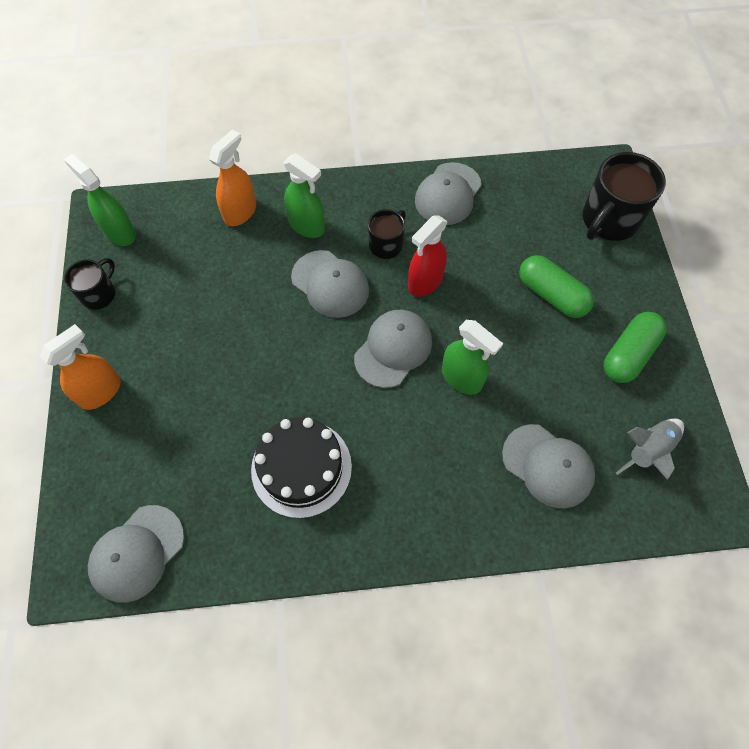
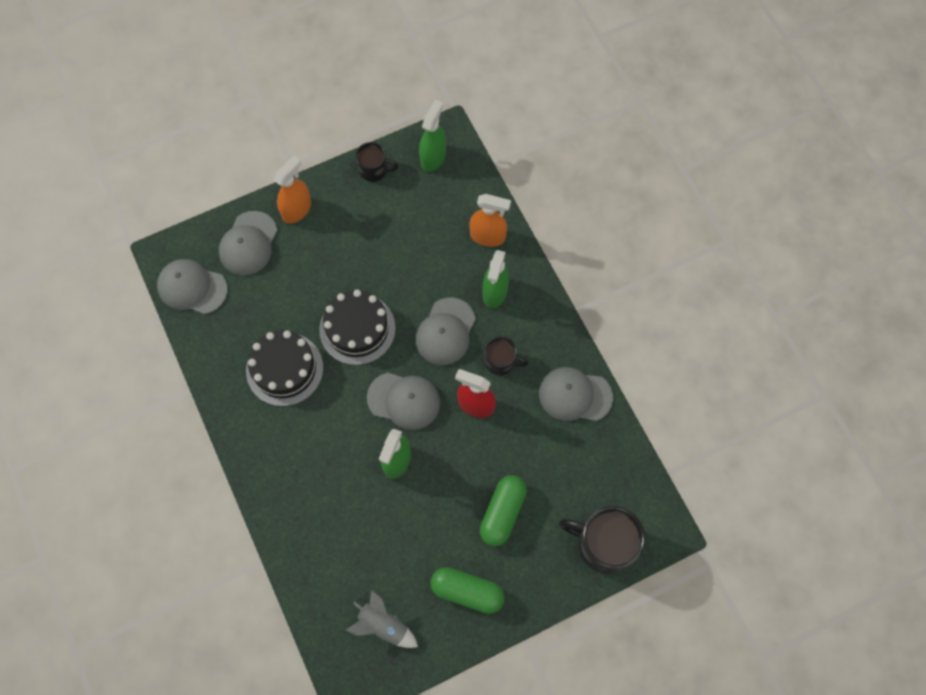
camera: 70 degrees right, 5 degrees up
(101, 392) = (297, 210): orange spray bottle -> orange spray bottle turned 75 degrees counterclockwise
(286, 371) = (357, 329): none -> black cake
(548, 465) = (344, 548): grey cap -> grey cap (248, 243)

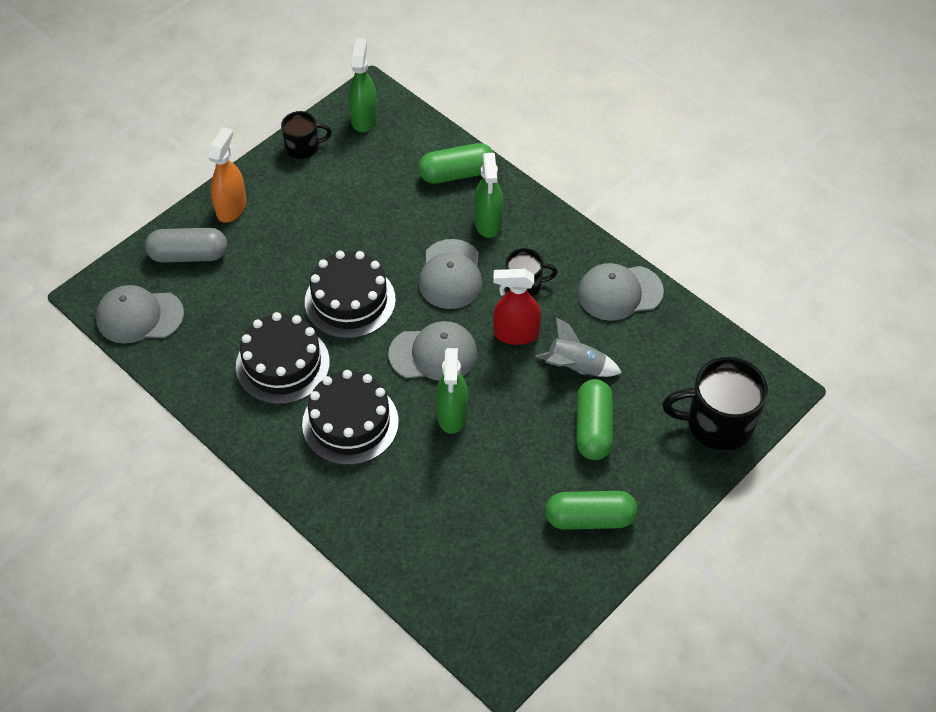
camera: 20 degrees left, 15 degrees down
(248, 243) = (188, 255): grey cap -> grey capsule
(316, 440) = (350, 423): none -> black cake
(383, 625) = (509, 584): grey rocket -> grey rocket (575, 367)
(488, 236) = (456, 174): orange spray bottle -> green capsule

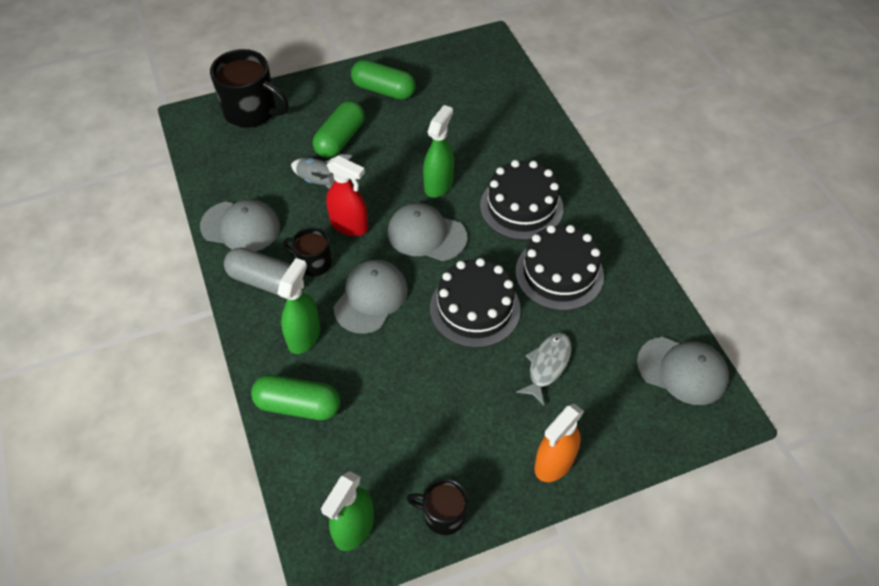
camera: 155 degrees left, 0 degrees up
(188, 255) = (616, 421): grey capsule -> grey capsule (264, 281)
(263, 276) = (547, 365): none -> grey fish

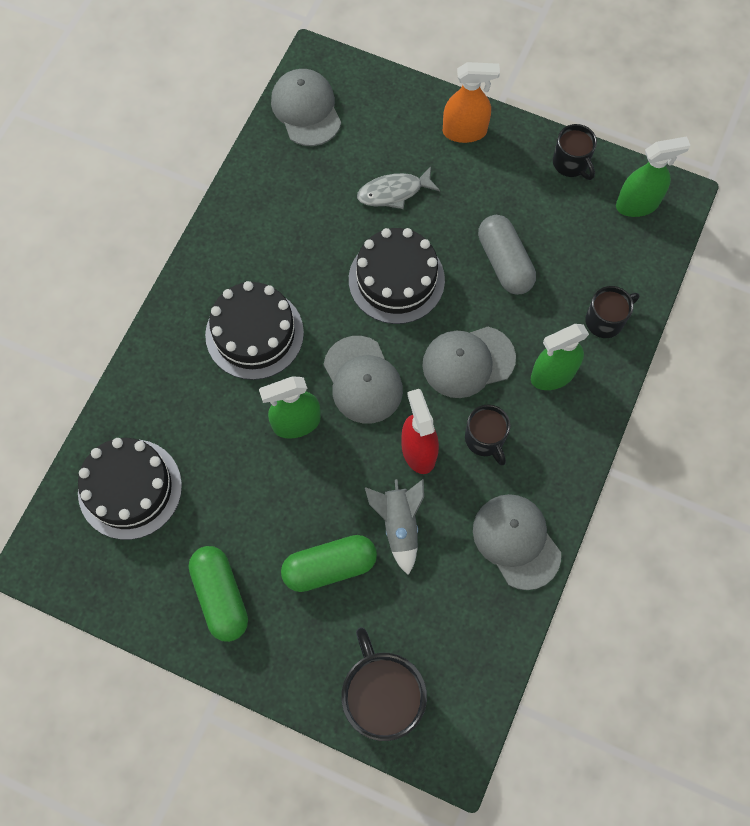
camera: 135 degrees left, 15 degrees up
(264, 281) = (542, 458): grey capsule -> grey capsule (504, 262)
(298, 405) = (605, 320): green capsule -> black mug
(559, 273) = (299, 249): black cake -> black cake (130, 489)

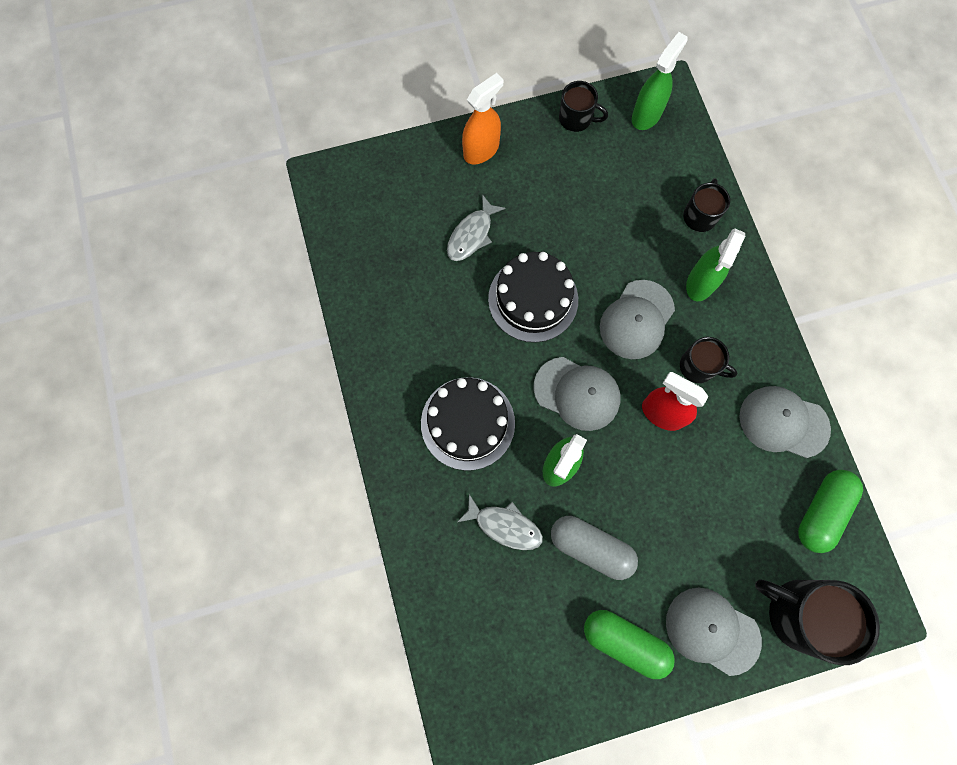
camera: 40 degrees left, 5 degrees up
(130, 489) = (484, 620): black cake -> none
(210, 432) = (504, 525): none -> grey fish
(306, 109) = (349, 220): grey cap -> grey cap (712, 630)
(329, 566) = (679, 551): green capsule -> green capsule (821, 511)
(399, 525) = (698, 479): grey rocket -> none
(504, 262) = (596, 227): grey capsule -> grey capsule (591, 547)

